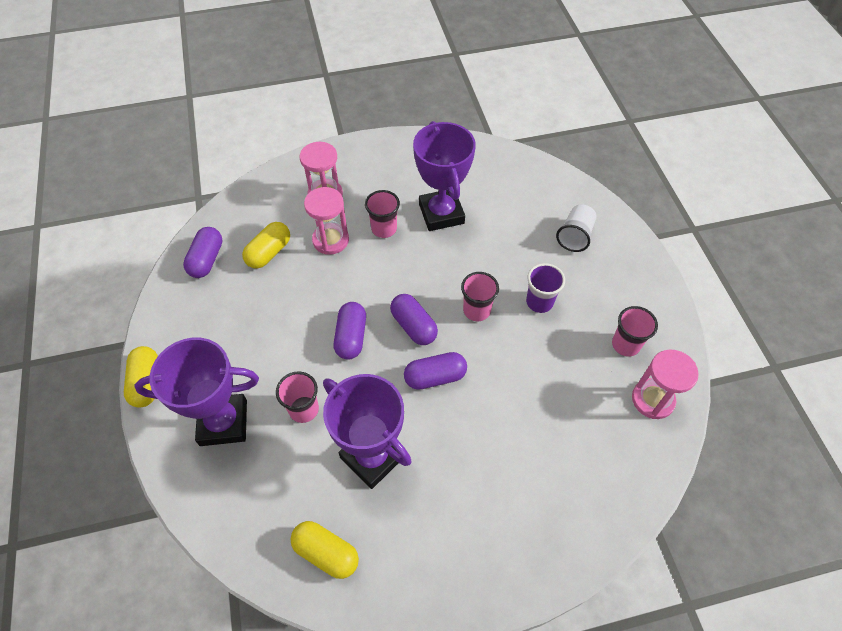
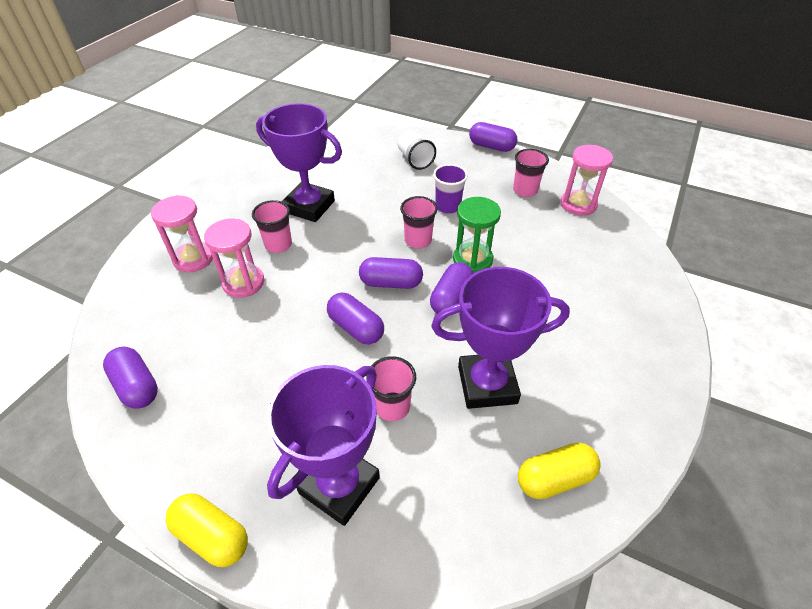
camera: 50 degrees left, 10 degrees down
(269, 253) = (197, 332): yellow capsule -> none
(492, 363) = (472, 260): none -> green hourglass
(662, 278) = (491, 146): none -> purple capsule

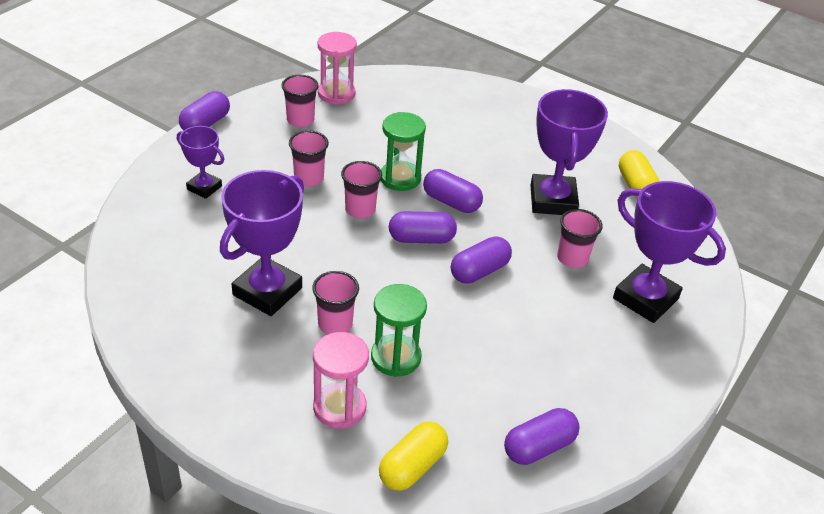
camera: 85 degrees left, 5 degrees down
(212, 536) = (692, 378): yellow capsule -> yellow capsule (412, 466)
(243, 283) = (396, 357): pink hourglass -> green hourglass
(391, 283) = (421, 239): purple capsule -> purple capsule turned 75 degrees clockwise
(415, 160) = (204, 188): white cup -> purple trophy
(448, 206) = (309, 178): purple cup -> pink cup

